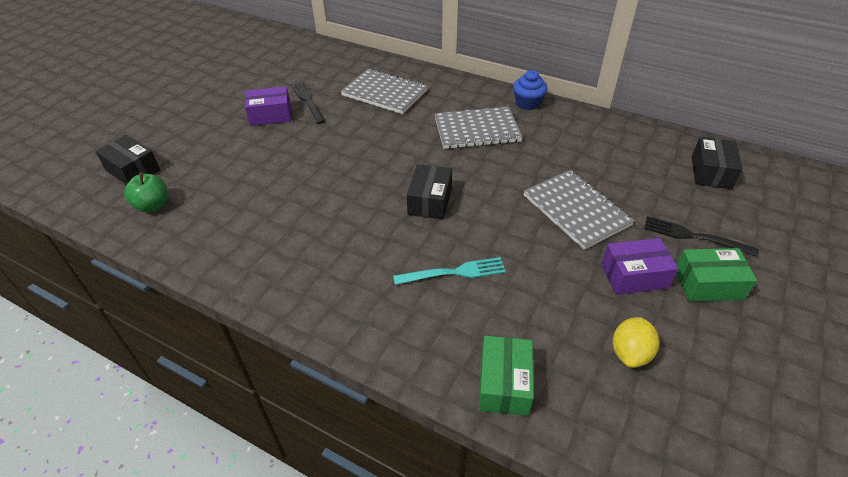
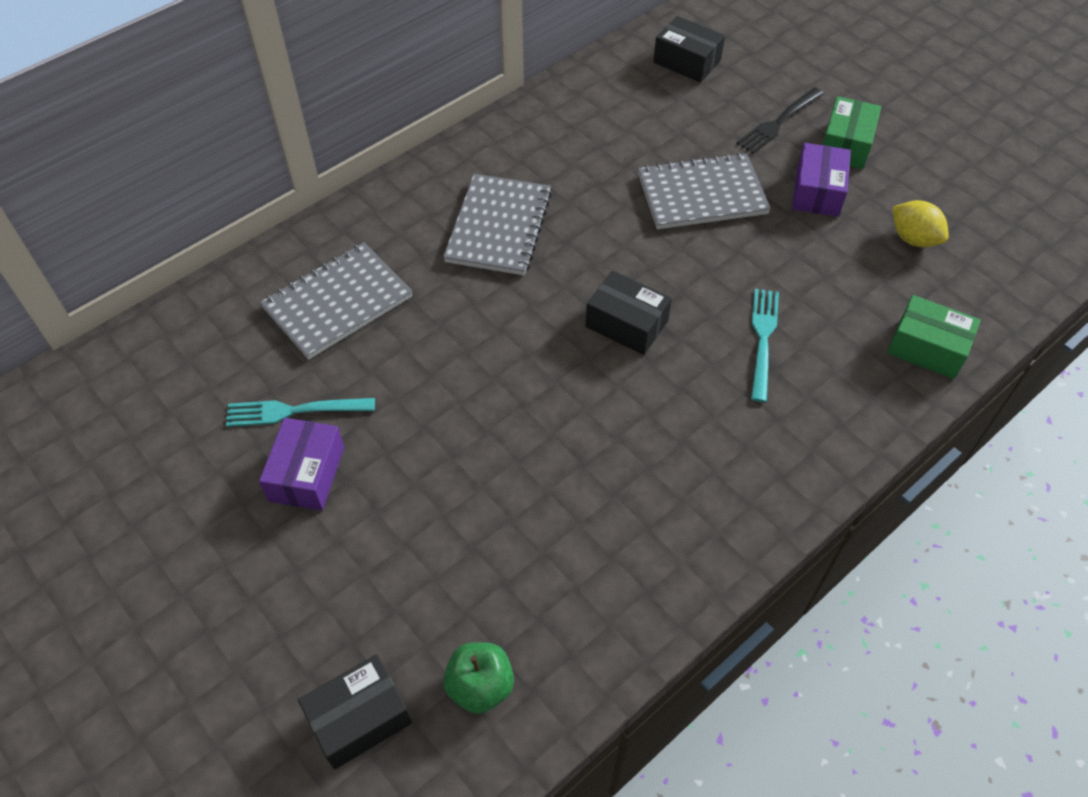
camera: 70 degrees left, 10 degrees up
(308, 101) = (294, 411): black fork -> turquoise fork
(528, 103) = (467, 154): blue cupcake -> none

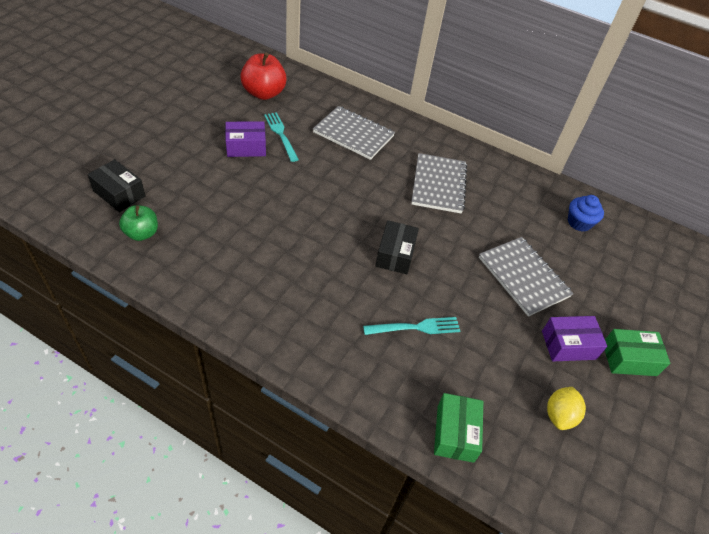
camera: 65 degrees right, 5 degrees down
(158, 413) = (264, 93): none -> red apple
(499, 227) = (439, 184): grey notebook -> grey notebook turned 75 degrees counterclockwise
(622, 101) = (579, 222): none -> blue cupcake
(687, 61) = (643, 251): black box -> none
(778, 122) = (622, 313): black fork -> none

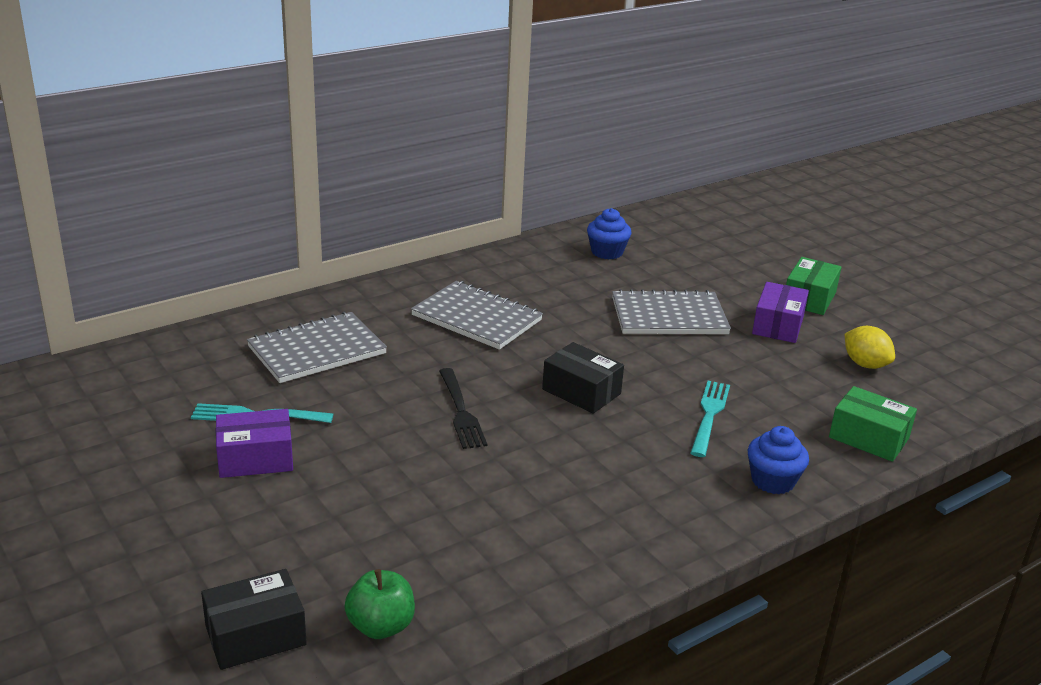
camera: 60 degrees left, 20 degrees down
(246, 147) = (255, 458): purple box -> purple box turned 60 degrees clockwise
(264, 93) = (131, 403): red apple -> none
(336, 207) = (461, 411): none -> black fork
(362, 380) = (773, 481): none -> blue cupcake

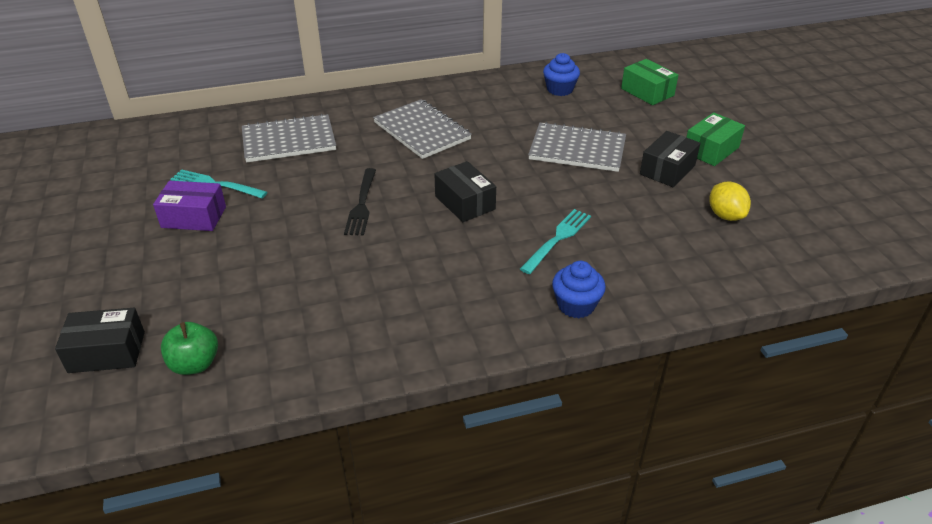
camera: 20 degrees right, 10 degrees up
(778, 325) = (667, 170): purple box -> black box
(868, 438) = (686, 282): green box -> green box (647, 92)

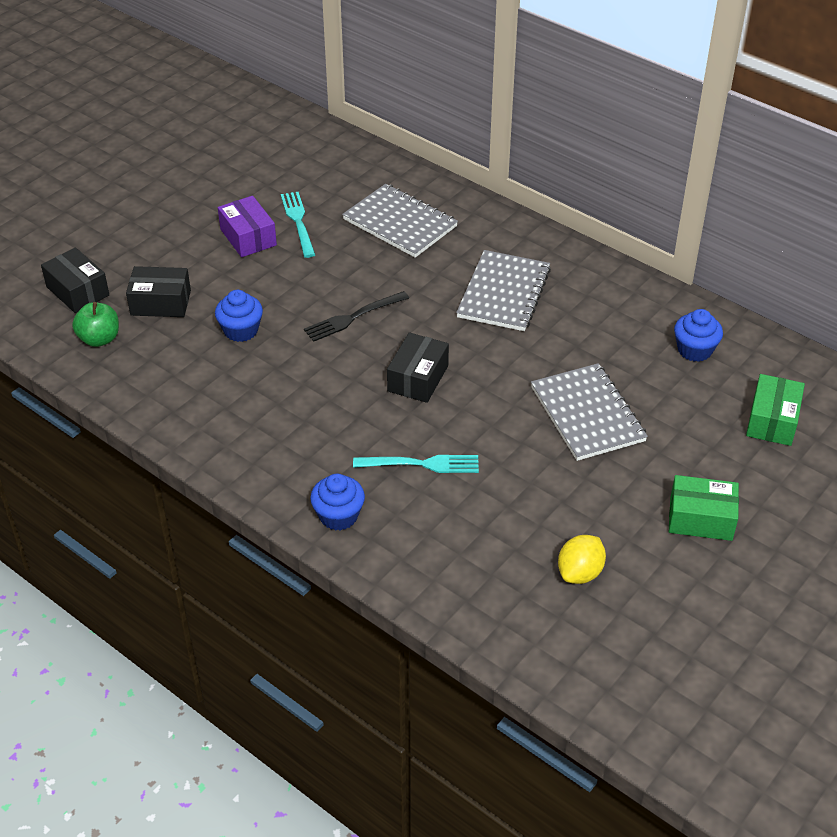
camera: 55 degrees right, 5 degrees up
(301, 268) = (241, 330): none -> blue cupcake
(667, 170) = (621, 497): black box -> black box (160, 303)

